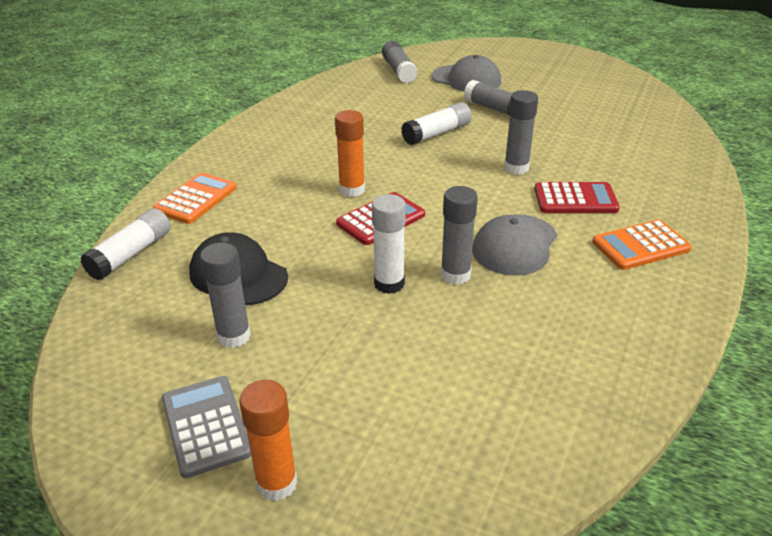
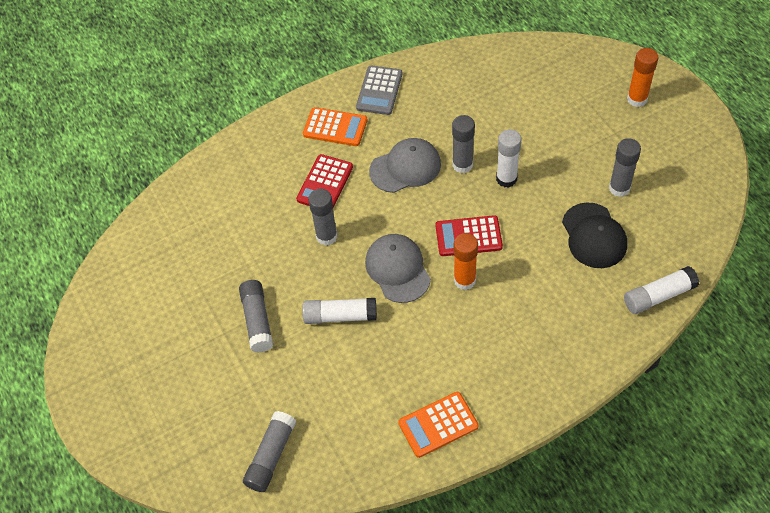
camera: 140 degrees left, 20 degrees up
(196, 199) = (588, 337): orange calculator -> orange calculator (438, 424)
(206, 426) = (657, 141): grey calculator -> grey calculator (379, 91)
(466, 79) = (227, 393): grey cap -> grey cap (397, 269)
(575, 199) = (325, 183): red calculator -> red calculator turned 105 degrees counterclockwise

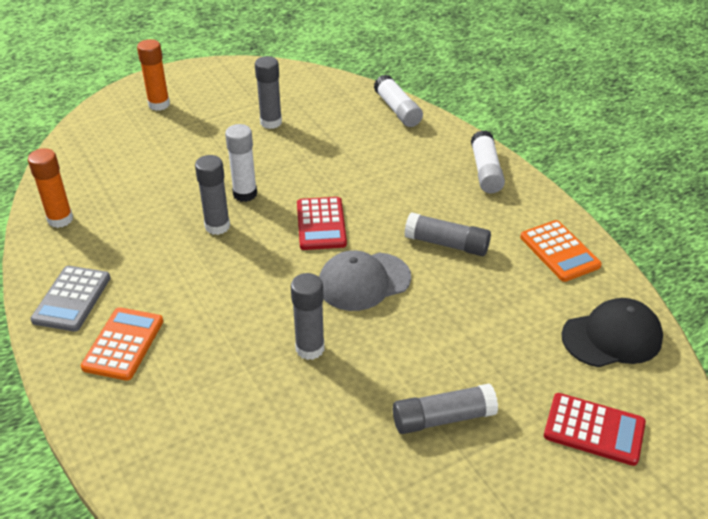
camera: 95 degrees left, 15 degrees down
(271, 456) = (634, 393): grey glue stick -> grey glue stick (447, 244)
(325, 183) = (221, 353): red calculator -> red calculator (594, 430)
(340, 316) = (431, 332): white glue stick -> white glue stick (486, 171)
(379, 91) = (72, 299): grey calculator -> grey calculator turned 90 degrees clockwise
(405, 167) = (211, 274): grey cap -> none
(464, 280) = (379, 228): orange glue stick -> orange glue stick (60, 219)
(594, 236) = (327, 141): black cap -> black cap (612, 337)

